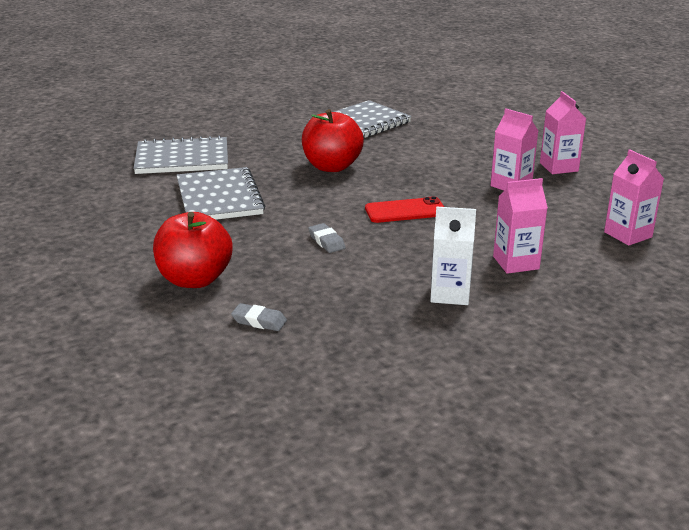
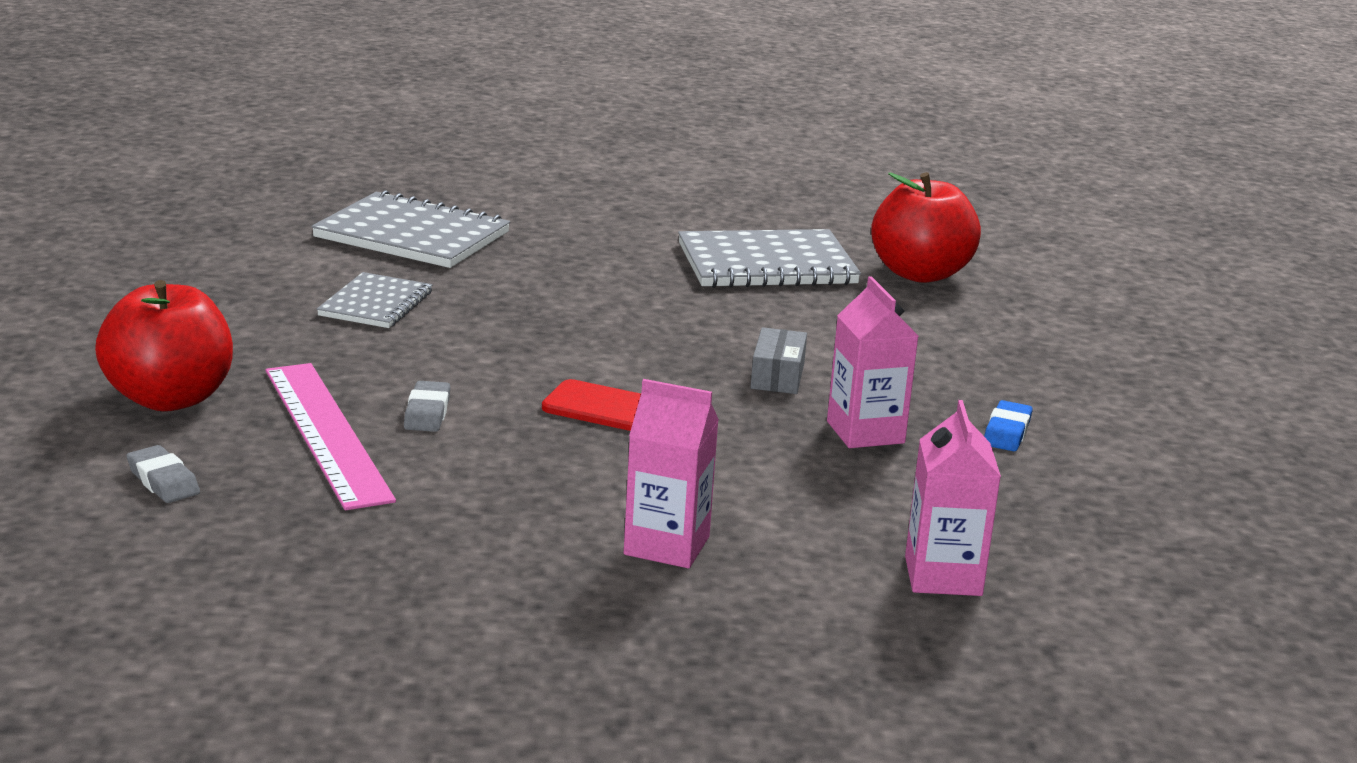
camera: 30 degrees right, 5 degrees down
(219, 198) = (375, 304): grey notebook -> grey notebook, size x0.60
(297, 268) = (326, 433): none -> pink ruler
(332, 167) = (613, 312): red apple -> red apple (920, 274)
(441, 173) = (777, 376): none -> grey box
(450, 294) = (485, 549): white carton -> none
(559, 167) = (1007, 432): pink carton -> blue eraser

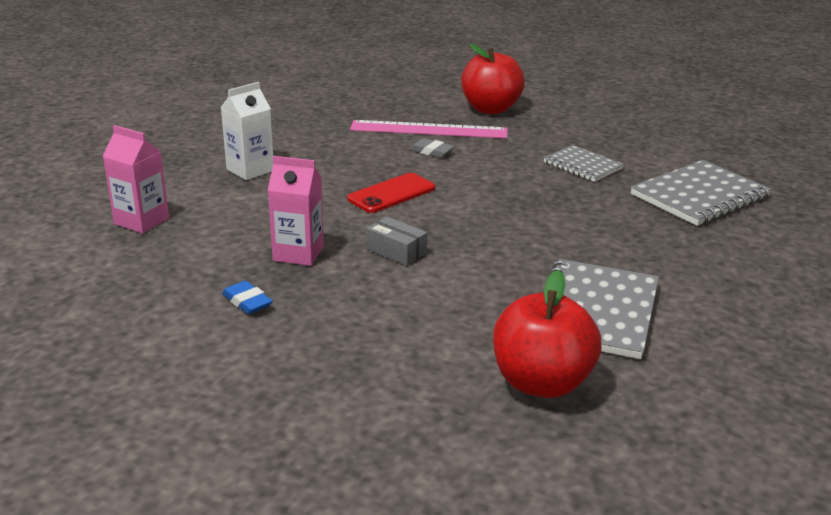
camera: 120 degrees right, 5 degrees up
(163, 481) = (411, 99): grey eraser -> none
(666, 545) = (250, 170): pink carton -> white carton

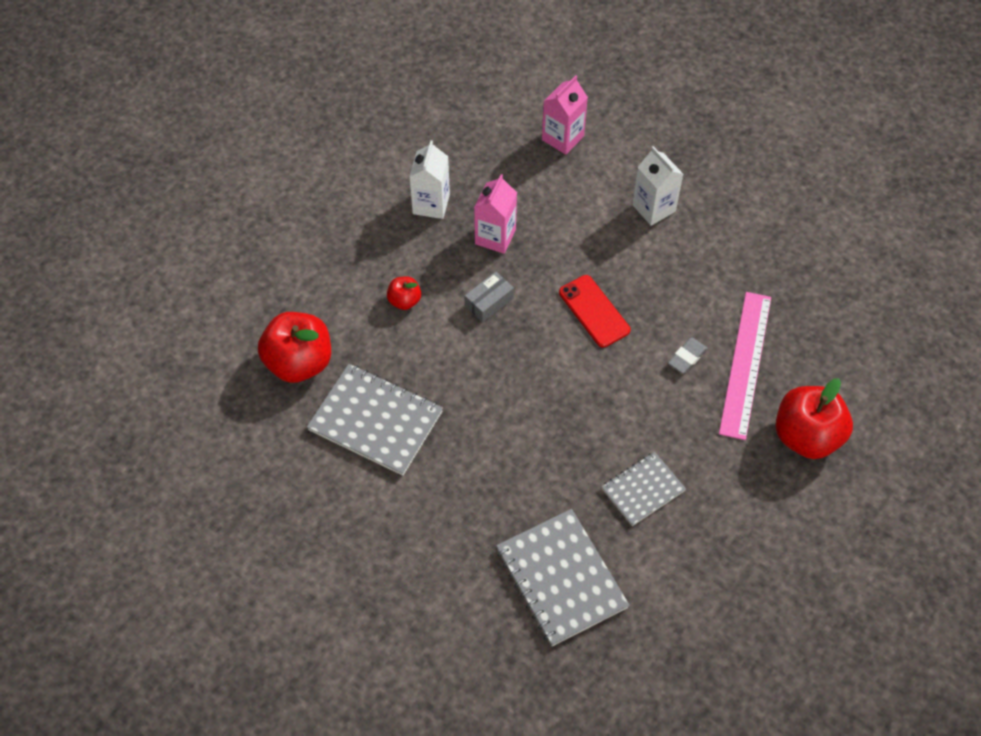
camera: 100 degrees right, 30 degrees up
(247, 302) = (431, 204): blue eraser -> white carton
(411, 307) = (404, 301): none -> red apple

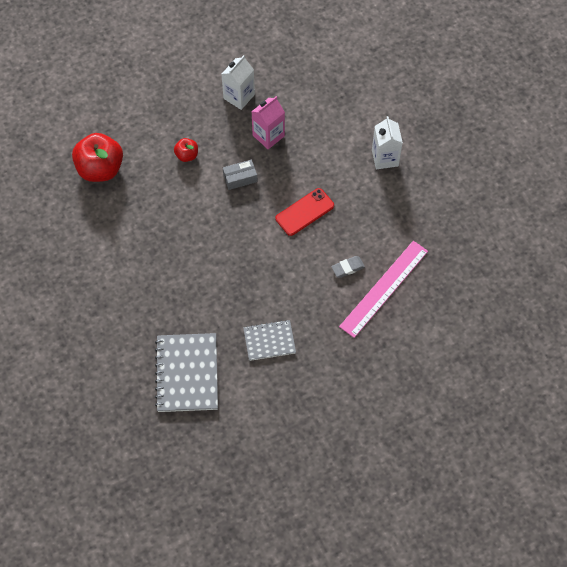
camera: 25 degrees right, 5 degrees up
(375, 421) = (127, 226): grey notebook -> none
(562, 138) = (351, 84): pink carton -> none
(594, 311) = (304, 212): red phone -> red phone turned 60 degrees clockwise
(806, 436) = (396, 352): red apple -> none

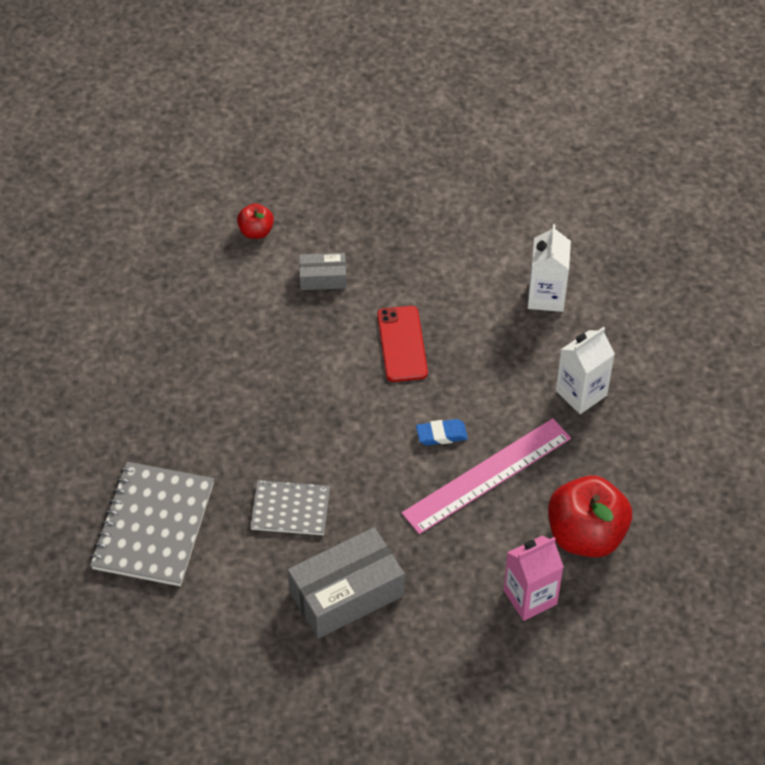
camera: 15 degrees right, 10 degrees down
(100, 169) = (127, 223): red apple -> red apple (585, 535)
(239, 96) = (357, 170): white carton -> white carton (581, 393)
(268, 135) = (383, 230): pink carton -> pink carton (530, 597)
(304, 212) = (402, 344): red phone -> red phone turned 75 degrees counterclockwise
(321, 388) = (346, 593): none -> grey box
(348, 268) = (441, 435): grey eraser -> blue eraser

